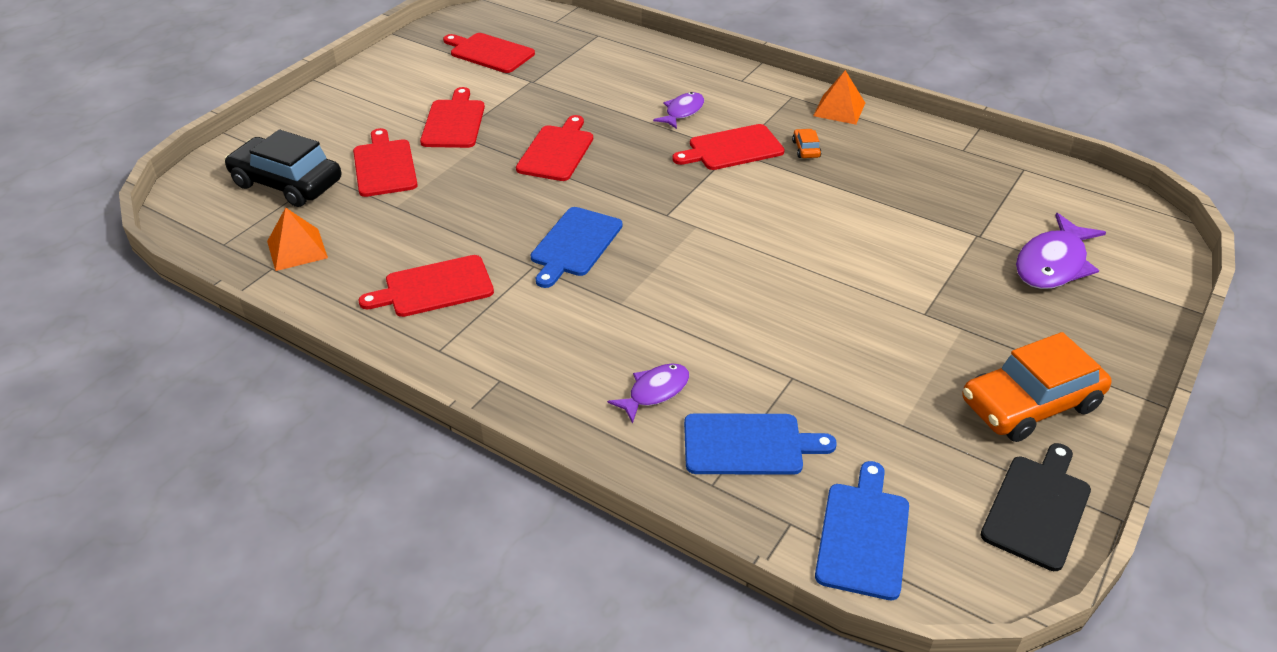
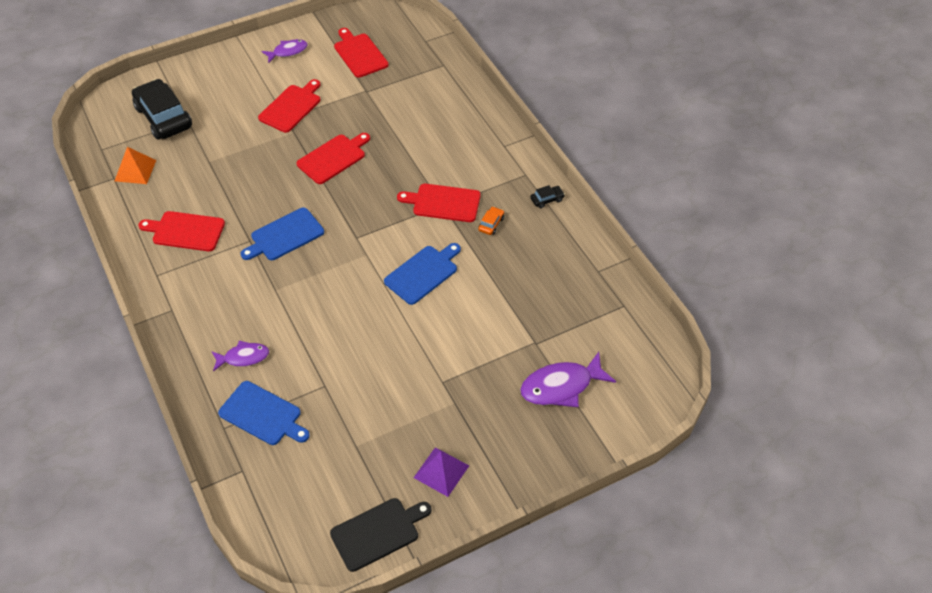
camera: 30 degrees right, 10 degrees up
(384, 166) = (225, 127): red cutting board -> none
(682, 112) = (439, 158): purple fish -> purple fish (288, 51)
(839, 109) = (547, 199): orange pyramid -> black car
(863, 535) = (272, 497): blue cutting board -> blue cutting board (423, 273)
(1030, 404) = (441, 471): orange car -> purple pyramid

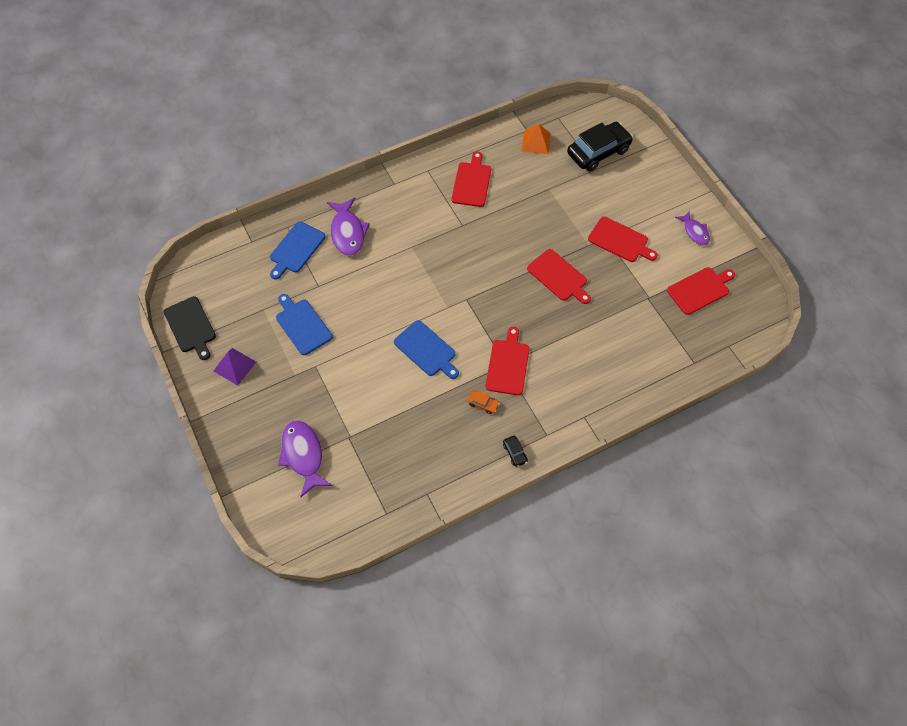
camera: 90 degrees right, 10 degrees up
(243, 357) = (348, 232): purple fish -> purple fish, size x1.63
(284, 235) = (468, 248): blue cutting board -> blue cutting board (302, 325)

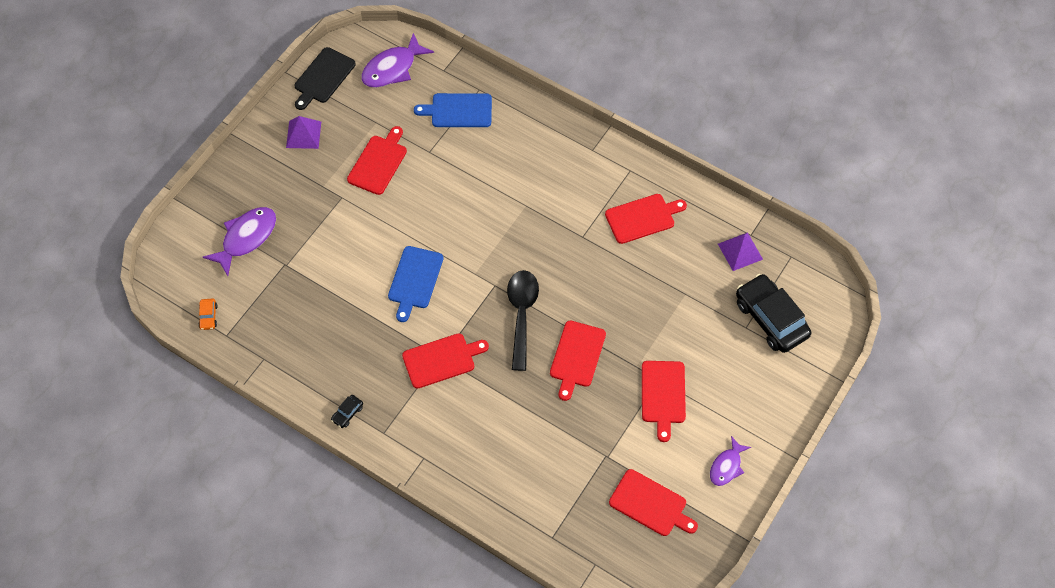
camera: 60 degrees right, 0 degrees up
(302, 325) = (378, 163): blue cutting board -> red cutting board
(348, 232) = (506, 142): purple fish -> purple fish (392, 68)
(483, 404) = (385, 359): orange car -> orange car (208, 316)
(502, 294) = (522, 314): none -> black spoon
(536, 142) = (740, 251): orange pyramid -> purple pyramid
(598, 152) = (771, 319): black car -> black car turned 150 degrees counterclockwise

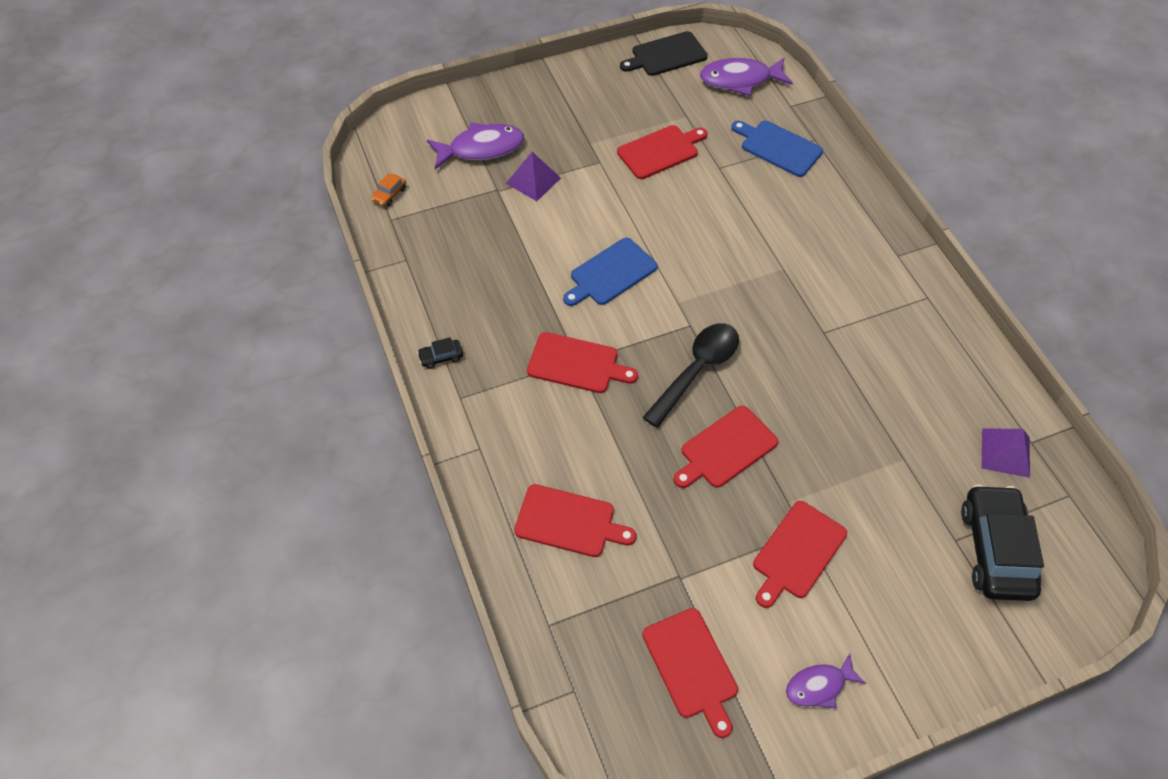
camera: 35 degrees right, 5 degrees down
(303, 134) = (608, 91): purple pyramid -> purple pyramid (533, 180)
(642, 218) = (908, 352): red cutting board -> red cutting board (569, 522)

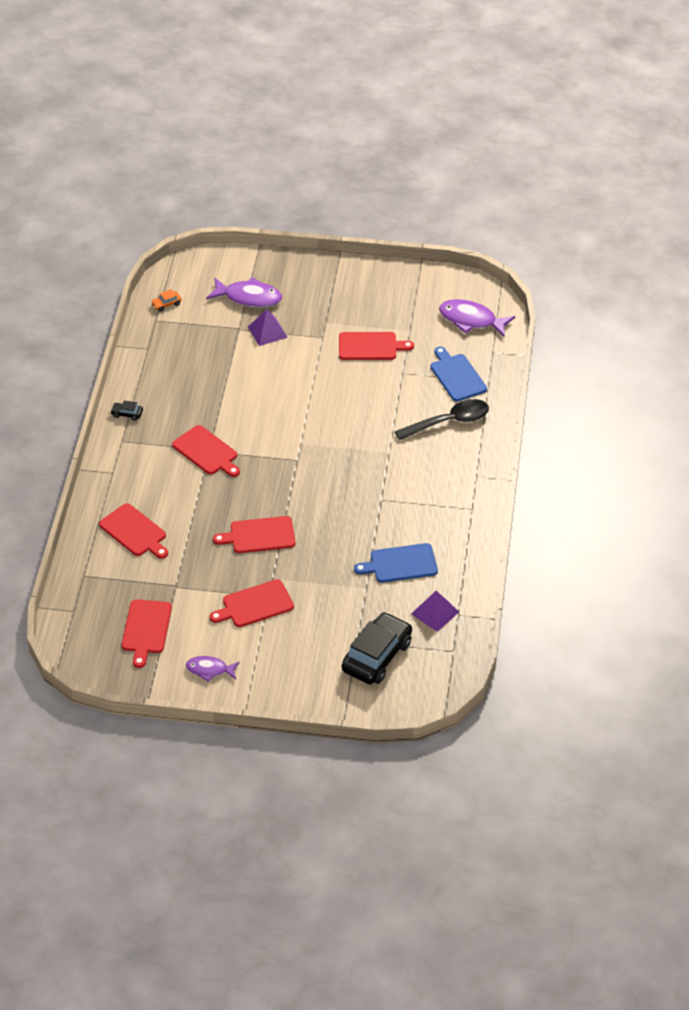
camera: 30 degrees right, 10 degrees down
(610, 273) = (271, 409): blue cutting board -> blue cutting board (400, 564)
(666, 55) = (432, 282): black cutting board -> none
(697, 370) = (279, 486): black spoon -> black spoon (449, 422)

